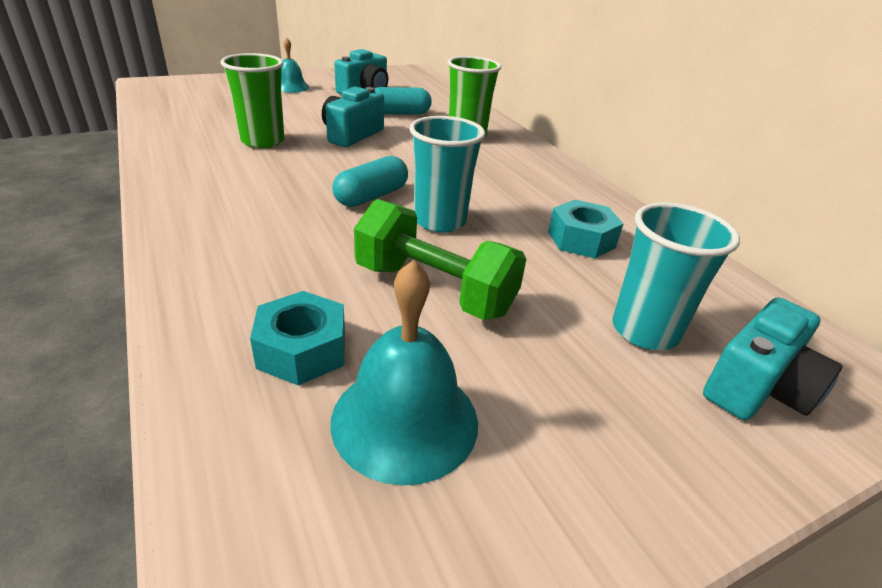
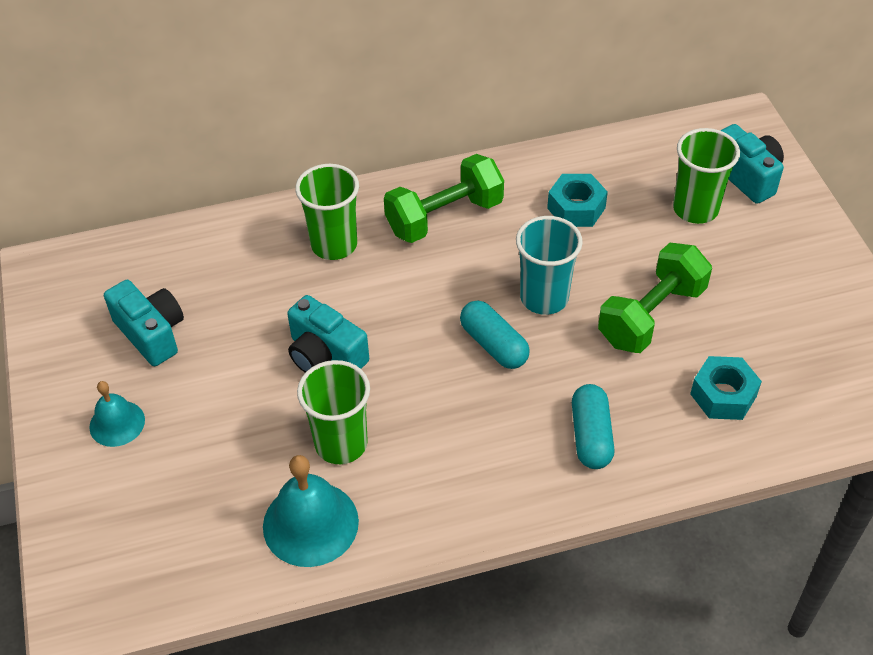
camera: 75 degrees left, 15 degrees up
(399, 113) = (249, 301): turquoise capsule -> turquoise capsule (591, 436)
(405, 420) = (781, 345): turquoise bell -> turquoise bell (310, 523)
(523, 174) = (444, 217): none -> green dumbbell
(644, 330) = (695, 209): turquoise cup -> green cup

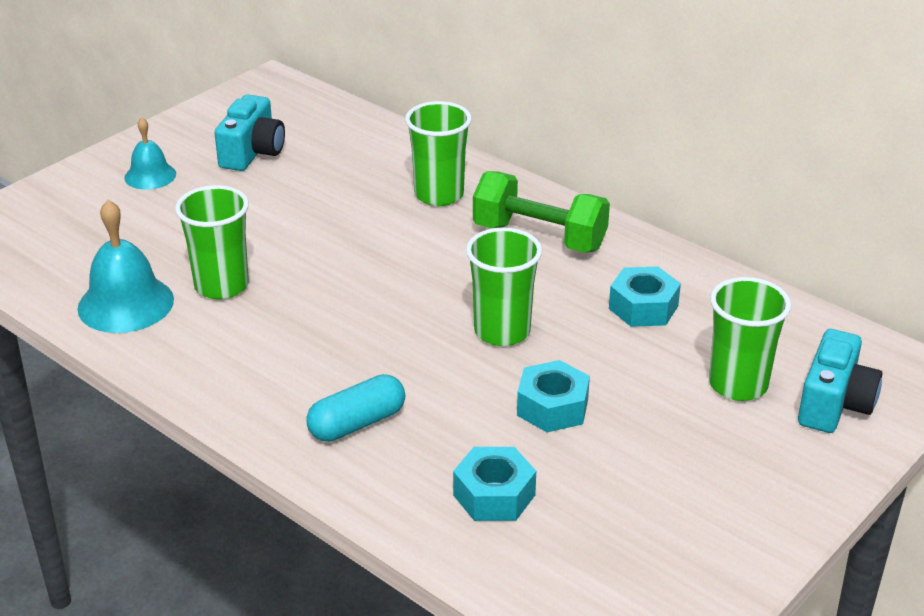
camera: 55 degrees right, 15 degrees down
(325, 355) = (310, 240): turquoise camera -> none
(493, 345) = (412, 324): turquoise capsule -> none
(544, 298) = (502, 331): turquoise cup -> green cup
(651, 315) = (552, 407): green dumbbell -> turquoise nut

